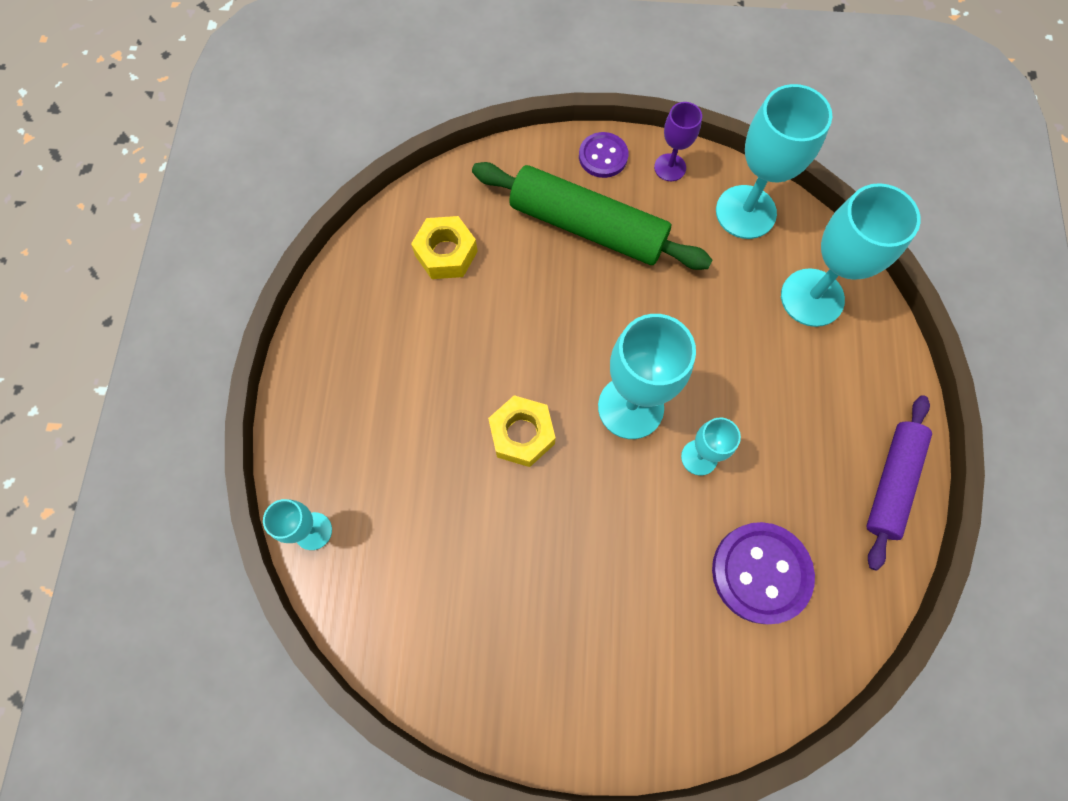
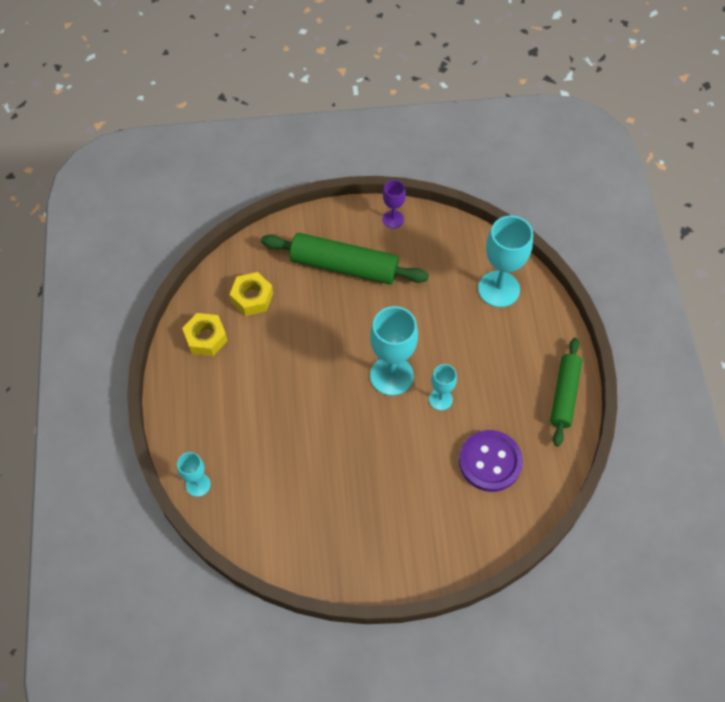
camera: 10 degrees left, 10 degrees down
(522, 434) = (323, 404): yellow nut -> yellow nut (206, 338)
(603, 156) = (347, 219): purple button -> none
(745, 212) = (447, 241): turquoise goblet -> none
(891, 483) = (564, 395): purple rolling pin -> green rolling pin

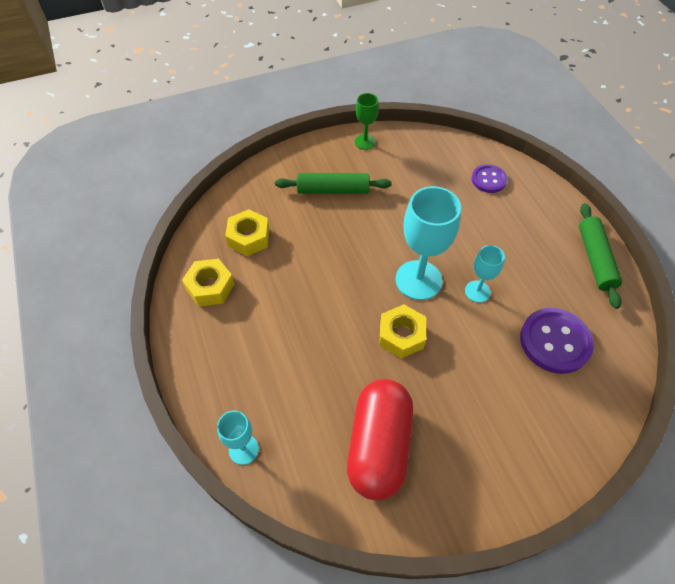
camera: 15 degrees left, 5 degrees down
(306, 509) = (379, 446): none -> red capsule
(344, 266) = (333, 190): green rolling pin -> green rolling pin, size x0.66
(357, 423) = (401, 335): none -> yellow nut
(393, 219) = (365, 142): purple goblet -> green goblet
(499, 289) = (488, 180): turquoise goblet -> purple button

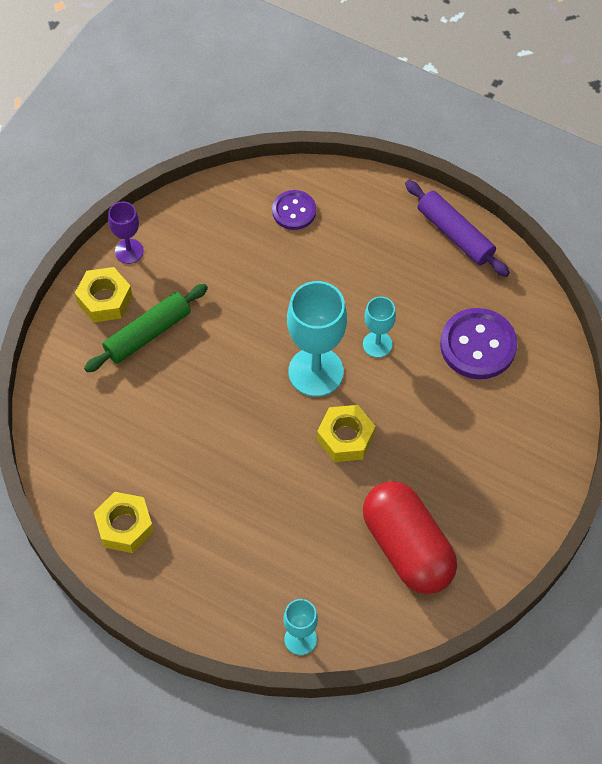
camera: 40 degrees left, 5 degrees up
(249, 237) = (111, 448): yellow nut -> yellow nut (105, 300)
(365, 142) = (129, 251): green goblet -> purple goblet
(595, 259) = (455, 234): green rolling pin -> purple rolling pin

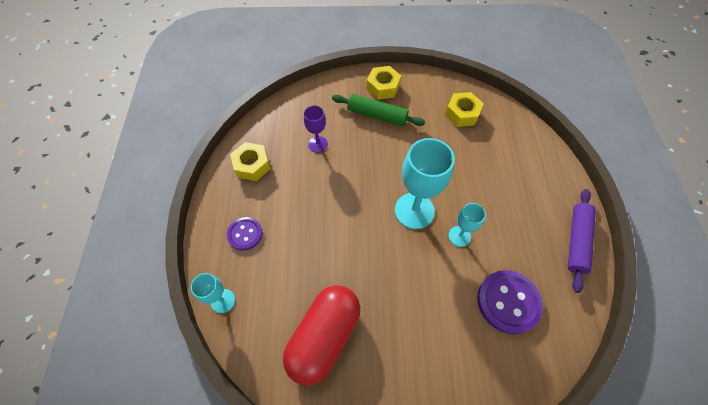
camera: 60 degrees right, 0 degrees up
(129, 251) = (419, 82): purple goblet -> purple goblet (318, 144)
(294, 211) = (510, 143): purple button -> purple button (245, 234)
(345, 438) = (380, 252): yellow nut -> yellow nut (462, 113)

